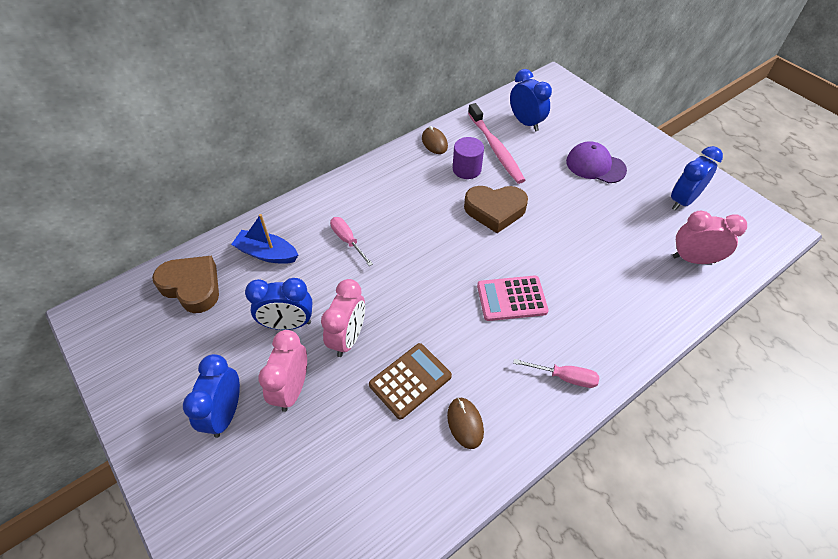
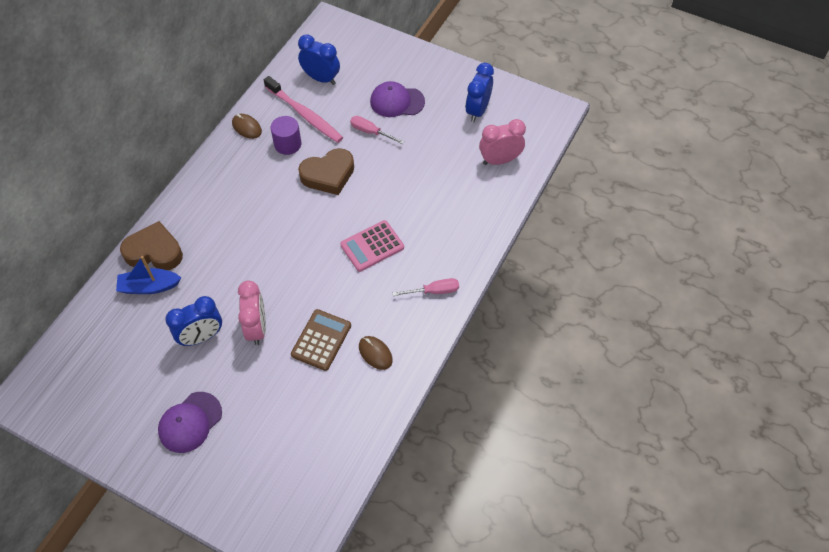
camera: 25 degrees left, 5 degrees up
(192, 286) = (99, 340): brown heart -> brown heart (154, 251)
(225, 413) = (190, 422): blue clock -> purple cap
(292, 389) = (233, 383): pink clock -> none
(347, 240) = (214, 248): pink screwdriver -> pink screwdriver (370, 132)

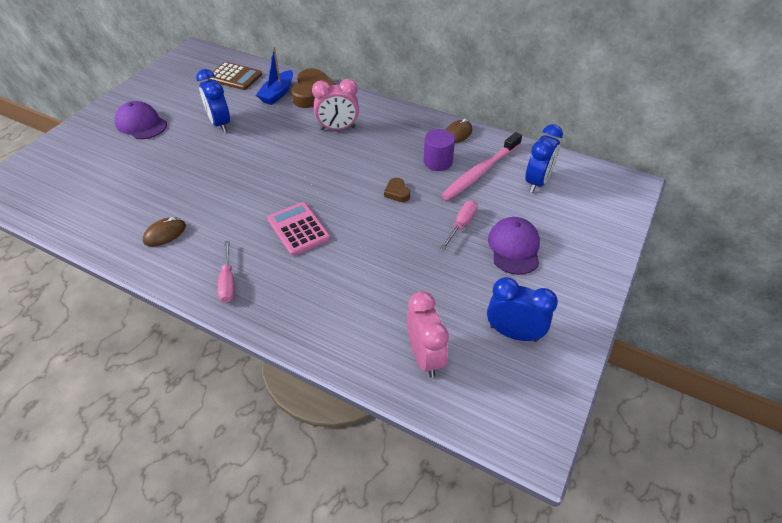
camera: 90 degrees right, 10 degrees down
(149, 287) = (277, 94): blue boat -> blue boat turned 150 degrees counterclockwise
(257, 328) = (219, 154): pink clock -> pink clock (338, 128)
(321, 340) = (193, 195): brown calculator -> brown calculator (235, 77)
(328, 175) = (397, 192): brown heart -> brown heart, size x0.48

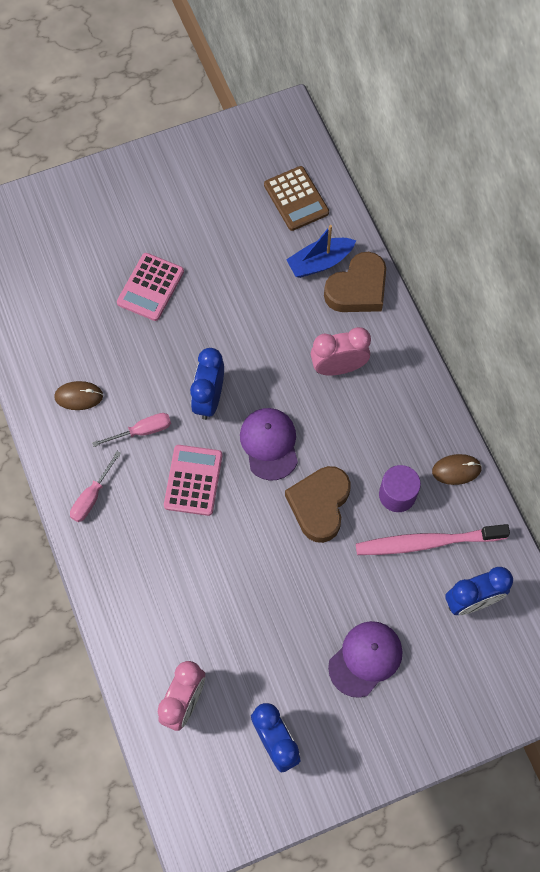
camera: 40 degrees right, 20 degrees up
(141, 124) = (152, 216): purple cap -> purple cap (269, 444)
(171, 154) = (150, 287): none -> pink calculator
(220, 124) = (227, 272): blue clock -> blue clock (209, 399)
(338, 128) = (338, 367): pink clock -> pink clock turned 135 degrees clockwise
(397, 192) = (319, 505): brown heart -> brown heart, size x2.07
(461, 225) = (343, 593): pink screwdriver -> pink screwdriver (142, 431)

